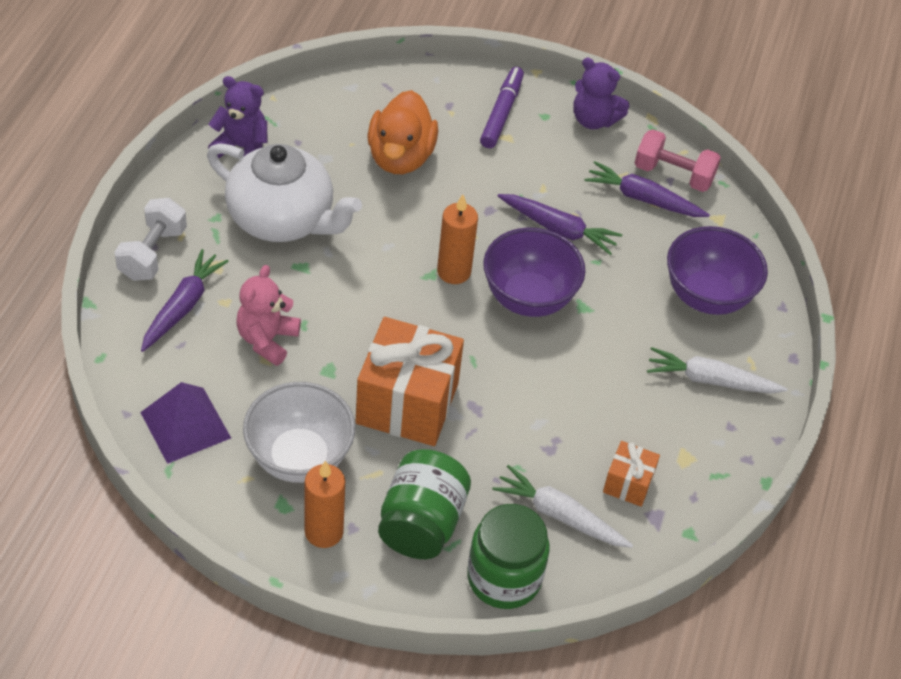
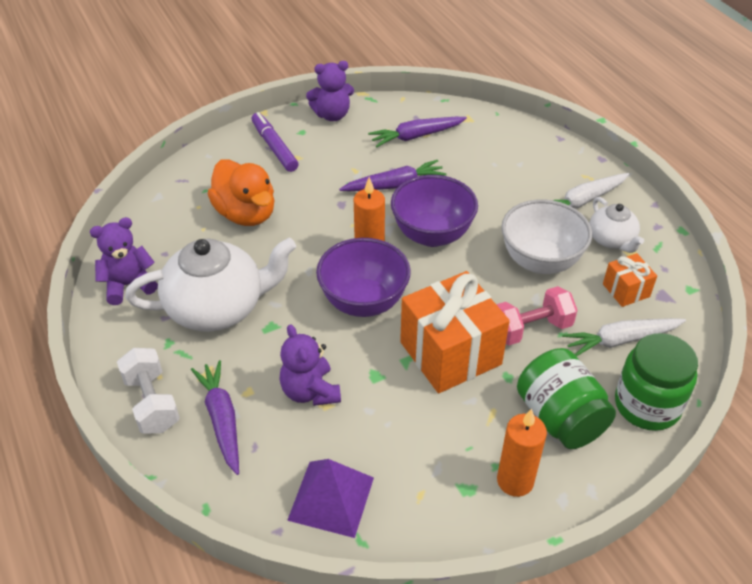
camera: 40 degrees left, 5 degrees down
(267, 340) = (310, 391): pink teddy bear -> purple teddy bear
(299, 458) = (434, 448): white bowl -> white bowl (540, 261)
(673, 175) = (414, 113): pink dumbbell -> pink dumbbell (530, 329)
(683, 434) = (612, 240): none -> white teapot
(707, 296) = (519, 161): purple bowl -> purple bowl (363, 302)

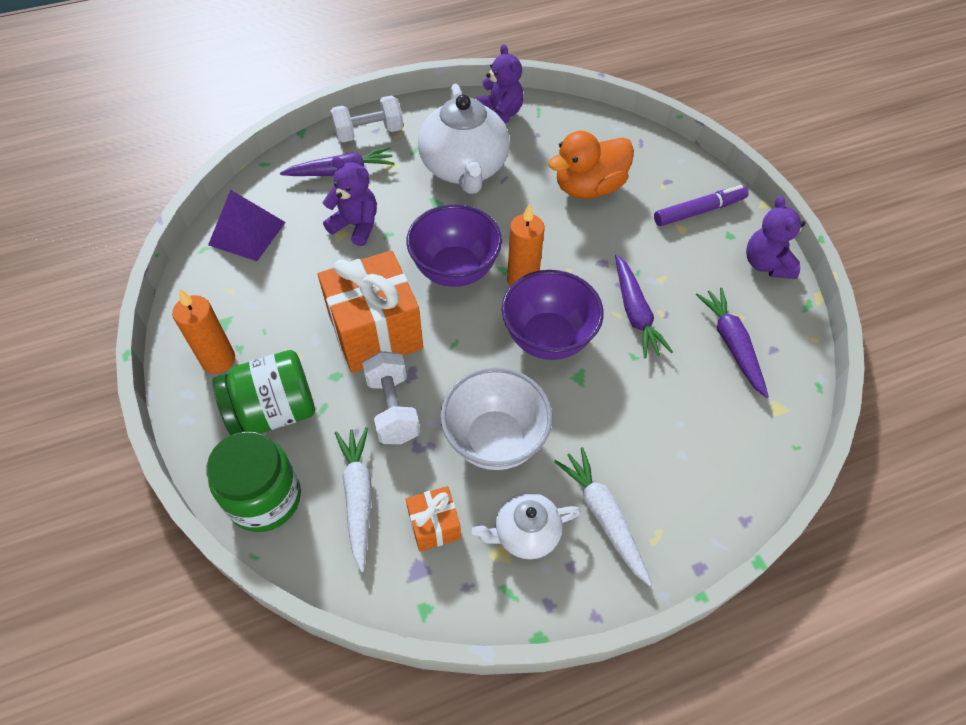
camera: 95 degrees right, 10 degrees up
(310, 391) = (356, 226): purple teddy bear -> purple teddy bear turned 45 degrees clockwise
(530, 329) = (393, 408): pink dumbbell -> white dumbbell

